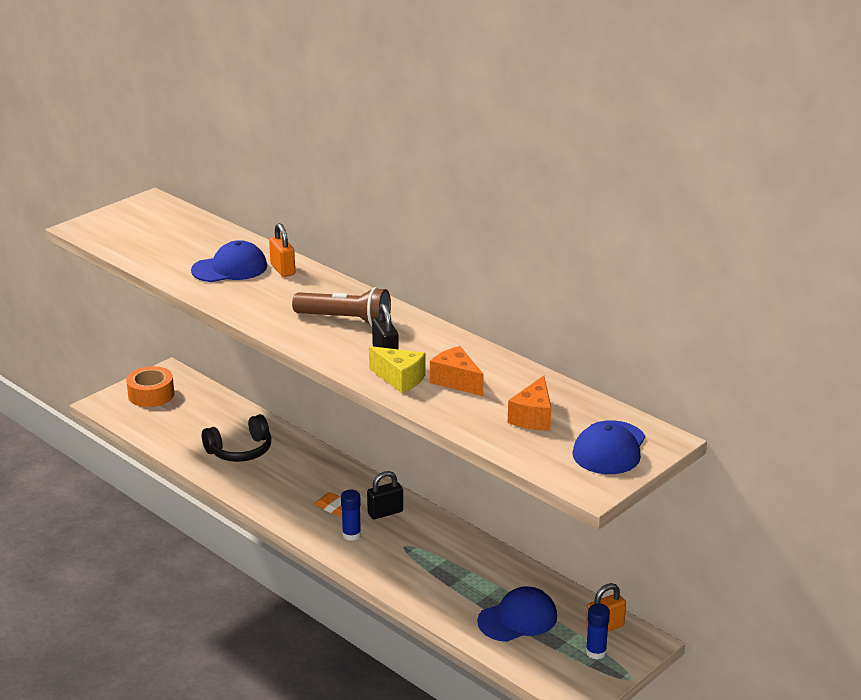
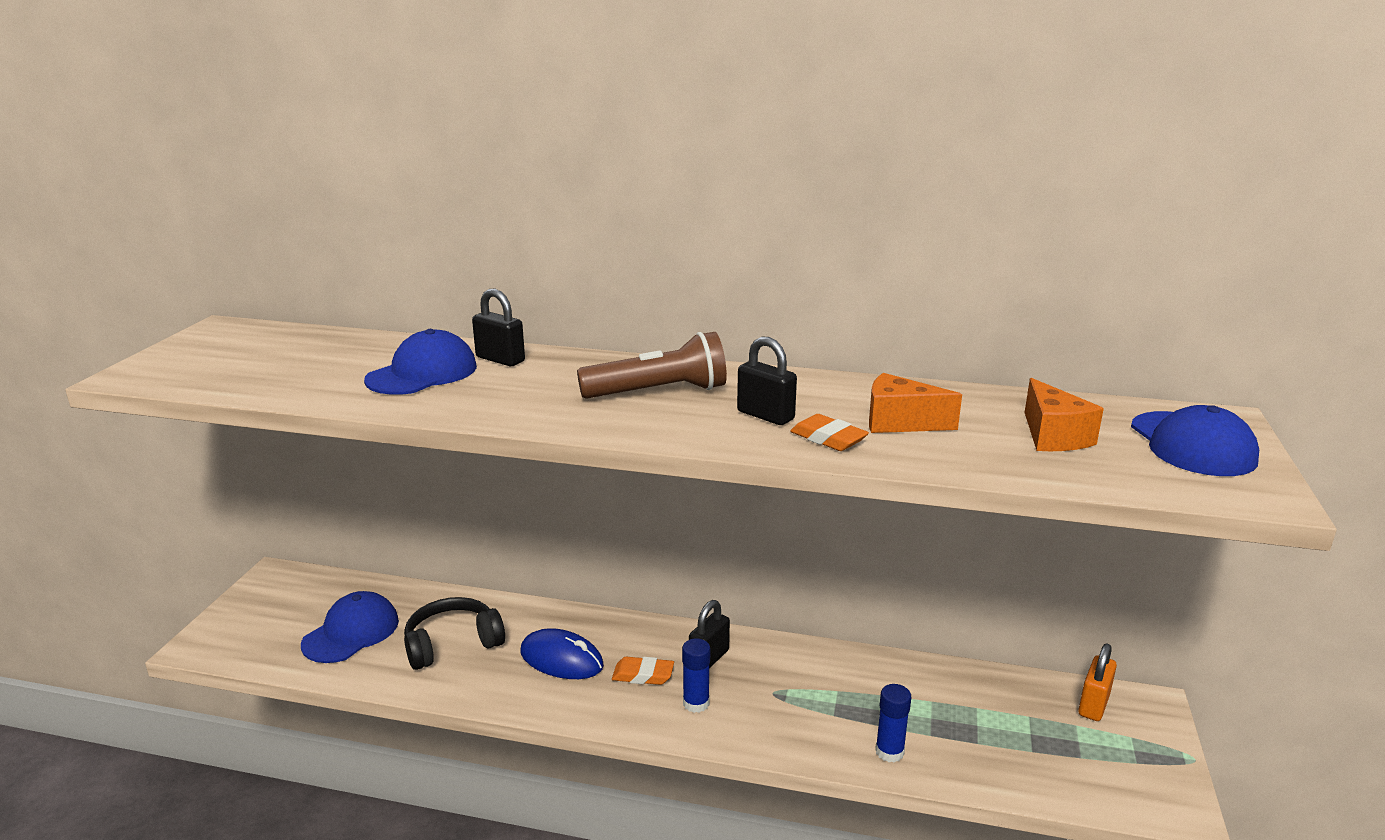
camera: 30 degrees left, 5 degrees down
(151, 394) = (267, 611): orange tape -> none
(240, 451) = (452, 644): black headphones -> black headphones turned 150 degrees counterclockwise
(282, 269) = (500, 359): orange padlock -> black padlock
(296, 482) = (561, 659): none -> blue mouse
(400, 379) = (828, 438): yellow cheese -> orange eraser
(518, 619) = (997, 735): blue cap -> blue cap (351, 632)
(596, 652) = (1122, 741): blue glue stick -> blue glue stick (889, 752)

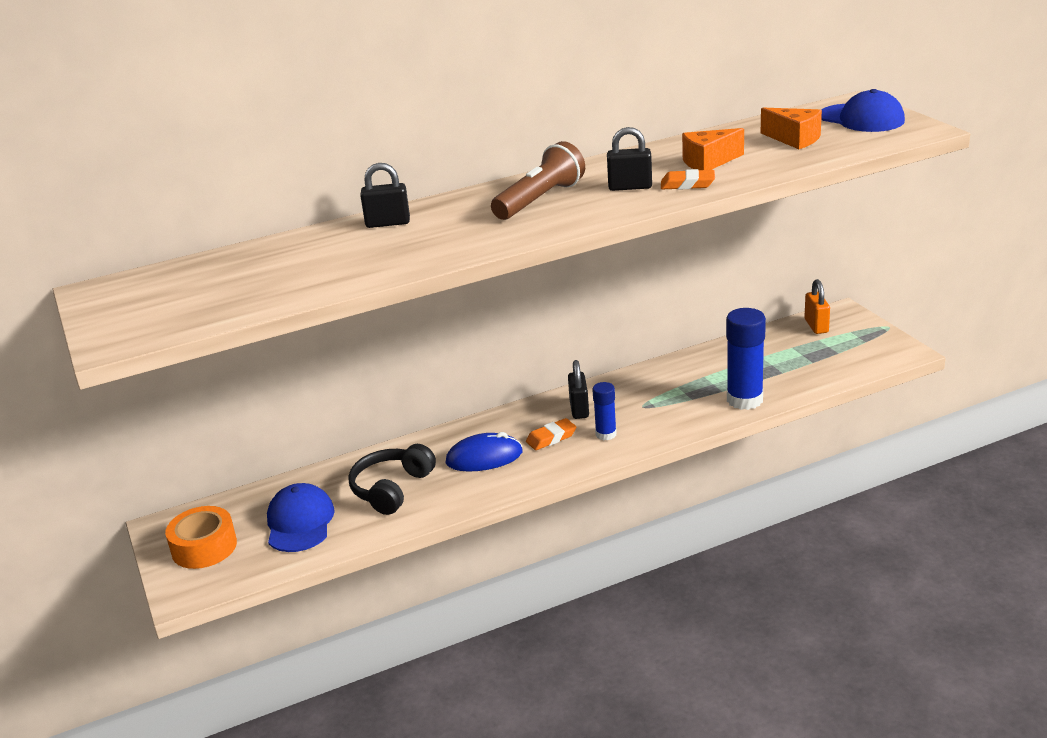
camera: 35 degrees left, 5 degrees up
(268, 612) = (204, 547): none -> orange tape
(422, 373) = (352, 251): blue cap -> none
(889, 752) = (744, 400): blue glue stick -> blue glue stick, size x1.76

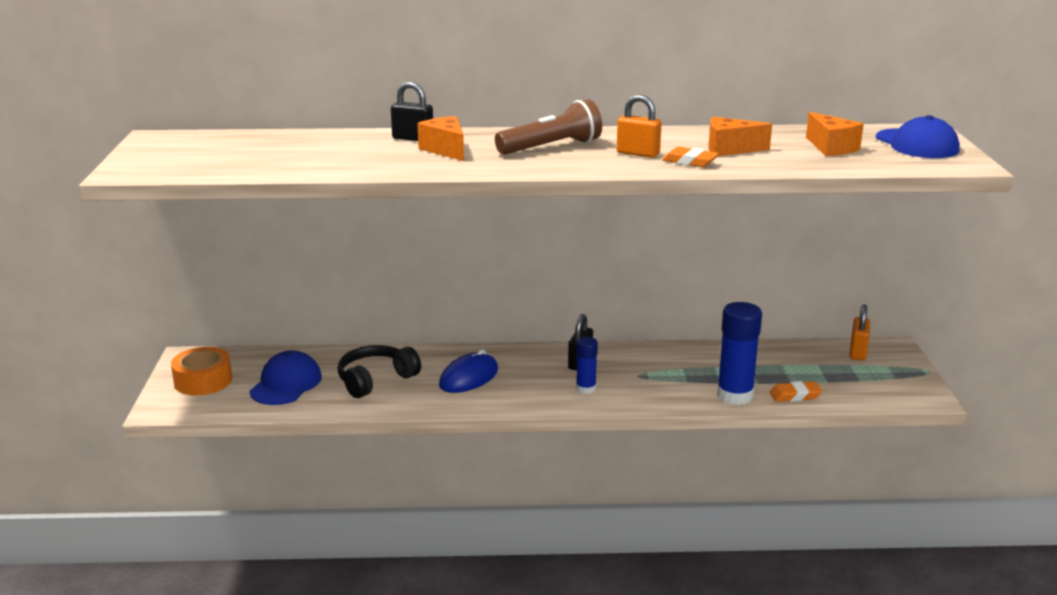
camera: 20 degrees right, 5 degrees down
(438, 228) = (445, 150): none -> orange cheese
(484, 457) = (468, 377): blue mouse -> blue mouse turned 60 degrees counterclockwise
(551, 438) = (537, 378): orange eraser -> orange eraser (795, 395)
(630, 187) = (638, 153): black padlock -> orange padlock

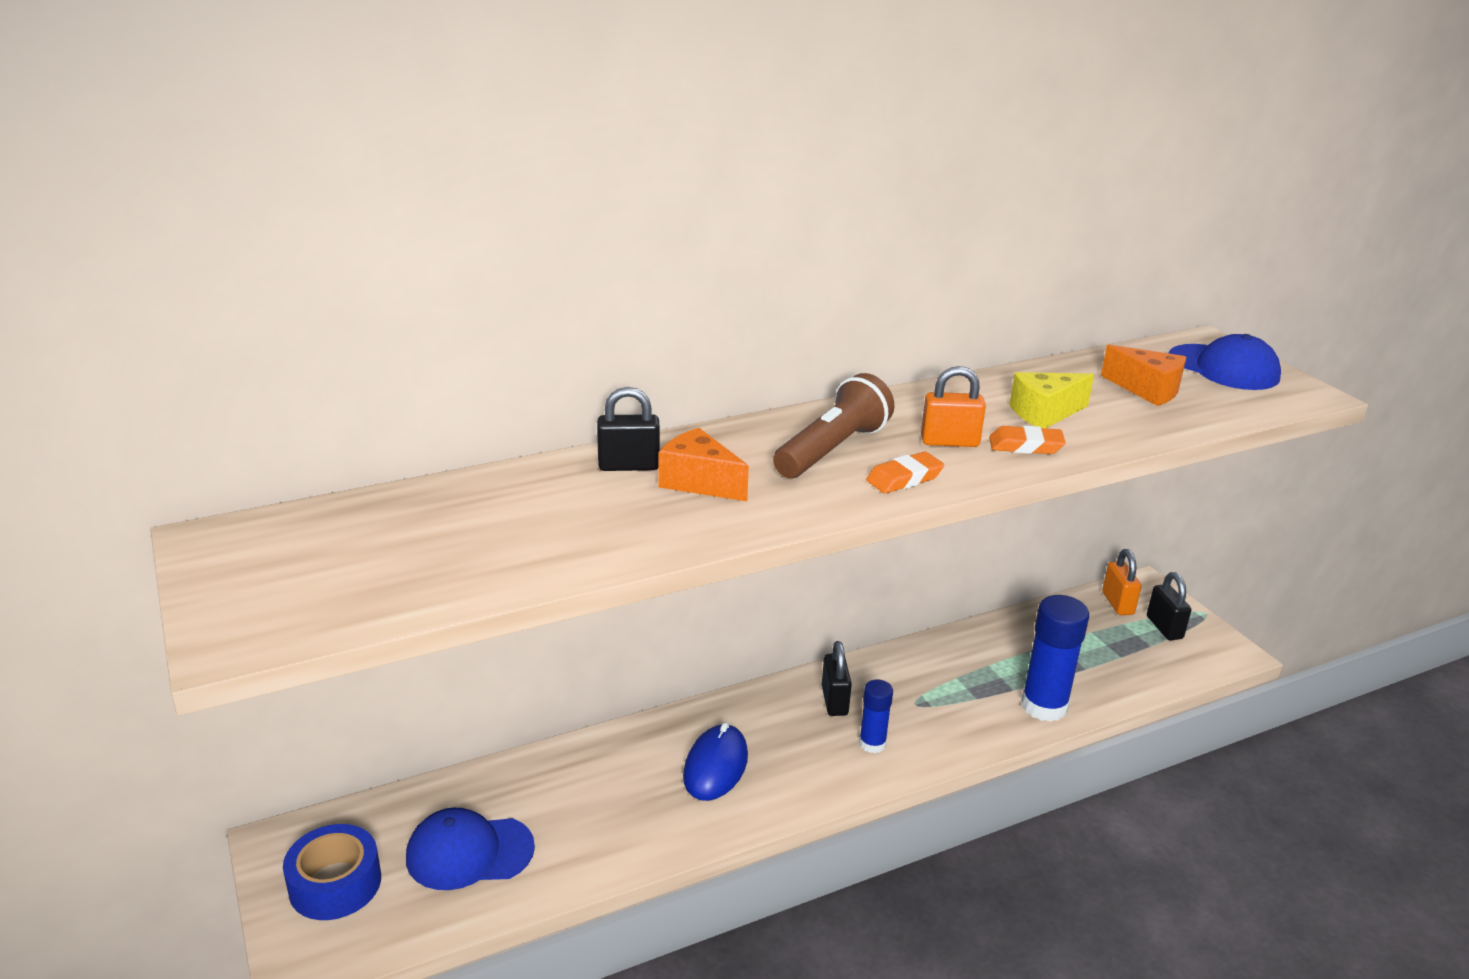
camera: 25 degrees left, 5 degrees up
(203, 381) = (335, 884): orange tape -> blue tape
(286, 384) = (469, 852): blue cap -> blue cap turned 90 degrees counterclockwise
(375, 380) = (594, 807): black headphones -> none
(730, 149) = (1044, 413): orange cheese -> yellow cheese
(795, 395) = (1105, 688): orange eraser -> orange eraser (904, 478)
(883, 373) = (1164, 627): none -> black padlock

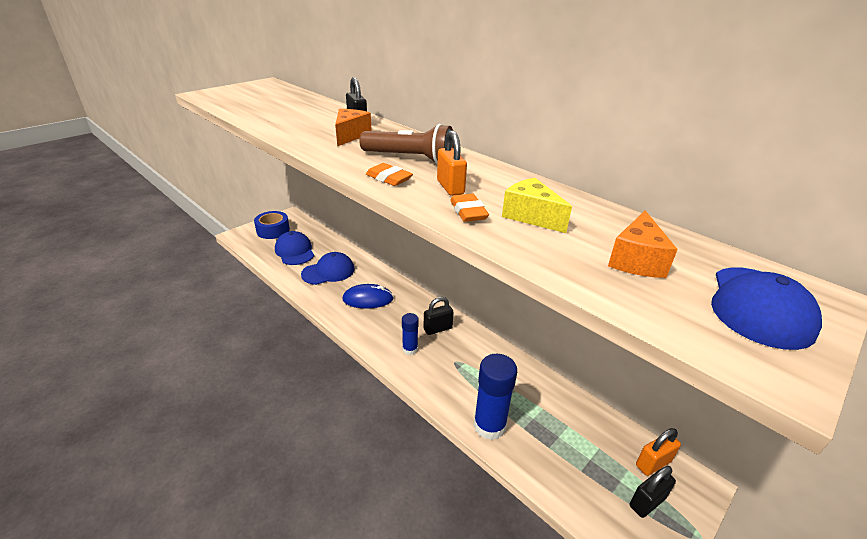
camera: 70 degrees right, 5 degrees up
(590, 807) = (328, 271): none -> blue cap

